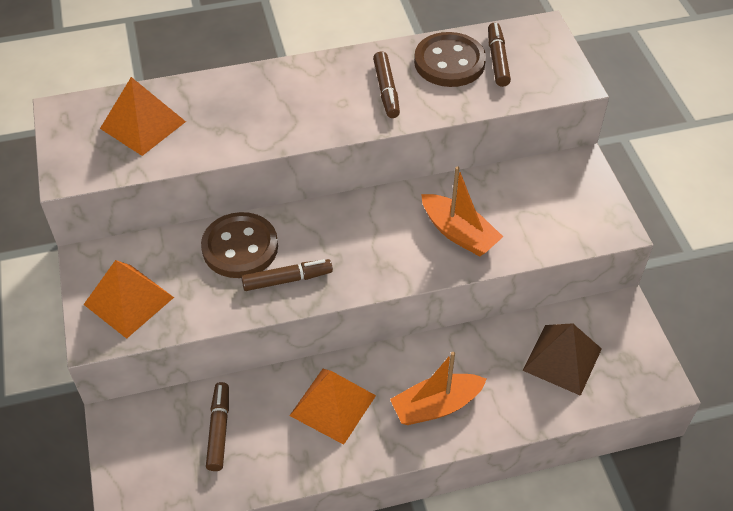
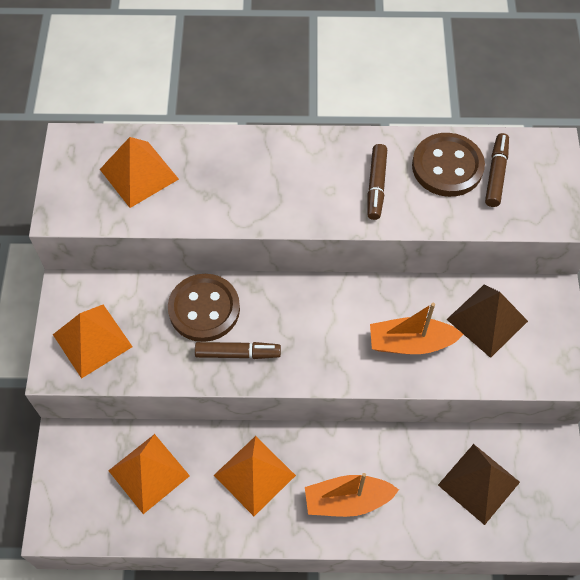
camera: 15 degrees right, 10 degrees up
(219, 430) = (149, 473): brown marker -> orange pyramid
(459, 233) = (410, 343): orange boat -> orange boat turned 120 degrees clockwise
(526, 198) = (487, 320): none -> brown pyramid

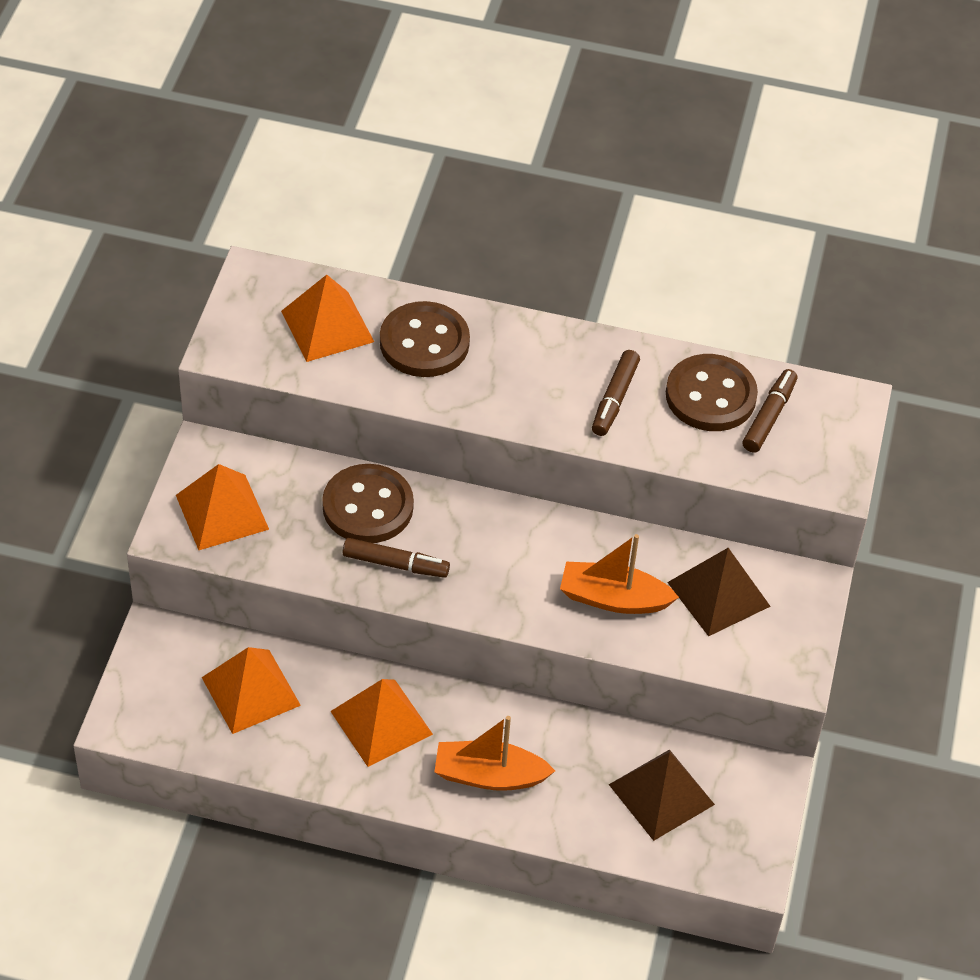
camera: 10 degrees right, 10 degrees down
(218, 171) = (424, 342): none -> brown button

